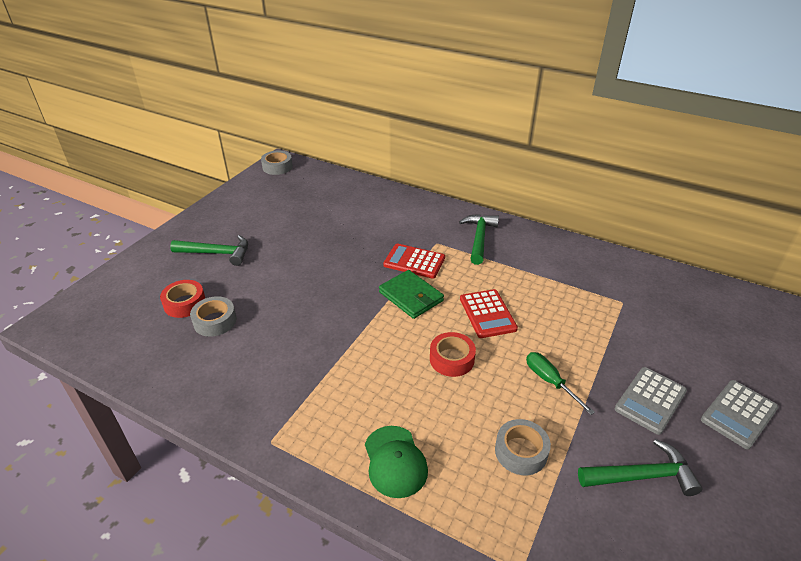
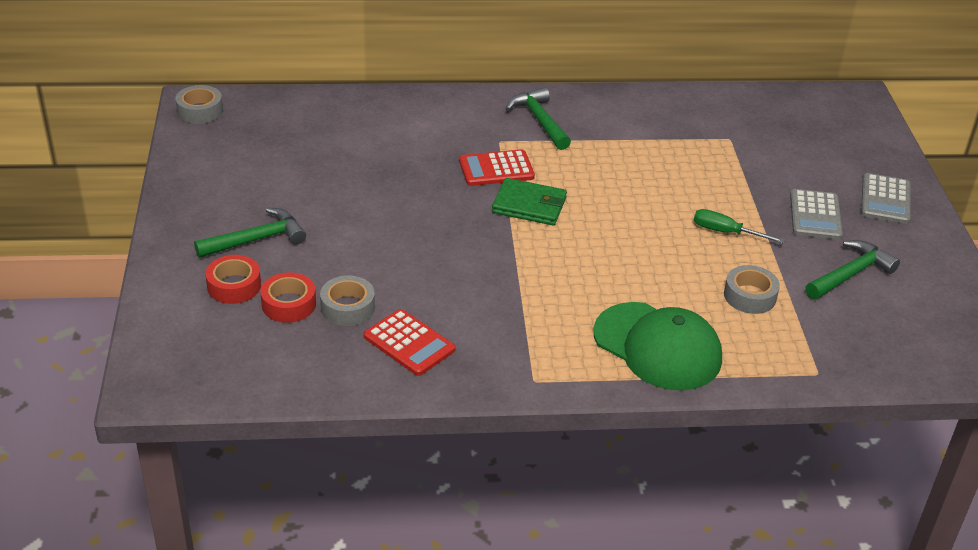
camera: 35 degrees left, 0 degrees up
(395, 461) = (657, 347): green cap -> green cap, size x1.61
(452, 359) = (625, 247): red tape -> red tape (234, 286)
(487, 314) = (619, 194): red calculator -> red calculator (409, 343)

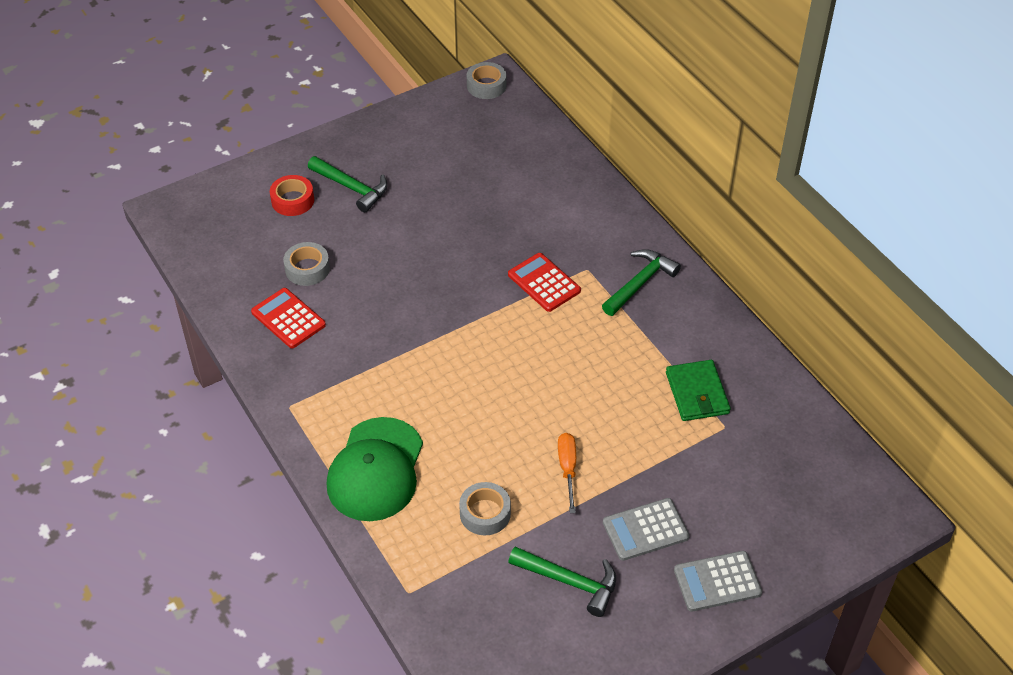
camera: 65 degrees right, 10 degrees up
(289, 304) = (291, 237): red tape -> none
(409, 343) = (288, 319): red calculator -> red calculator turned 120 degrees clockwise
(529, 205) = (508, 322): green wallet -> green wallet (697, 393)
(726, 232) = (567, 469): green screwdriver -> orange screwdriver

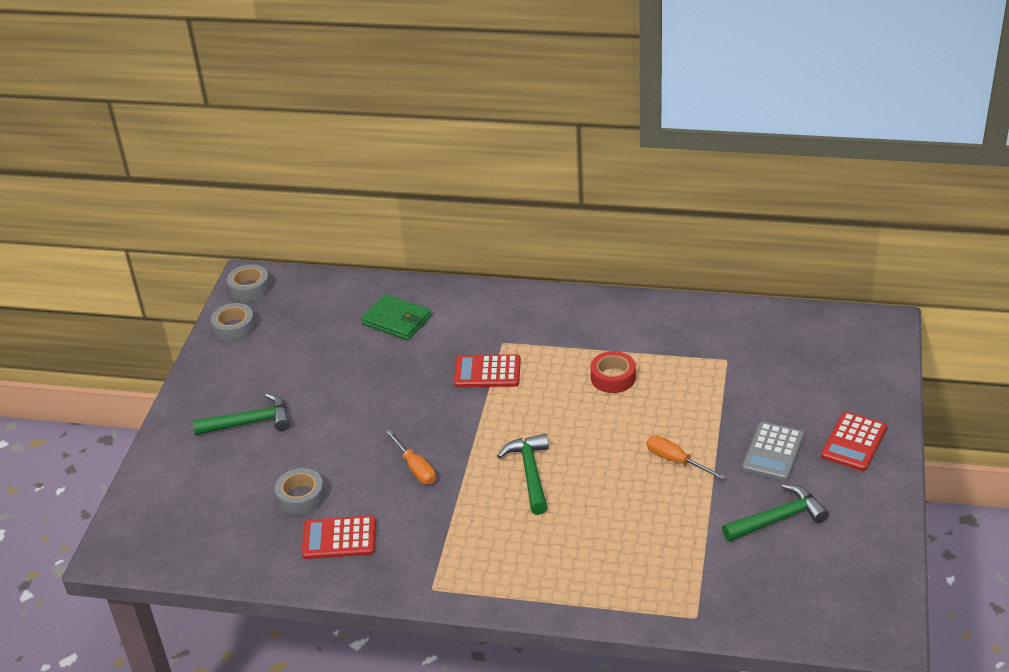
camera: 45 degrees left, 10 degrees down
(292, 200) = (215, 465): red tape -> red tape (613, 377)
(375, 470) = (557, 570): green cap -> none
(398, 312) = (415, 468): none -> orange screwdriver
(485, 513) = (668, 530): grey tape -> grey tape (234, 328)
(640, 283) = (549, 324): green hammer -> green hammer (530, 473)
(697, 393) = (682, 355): green wallet -> green wallet (396, 320)
(717, 581) = (854, 442): grey calculator -> red calculator

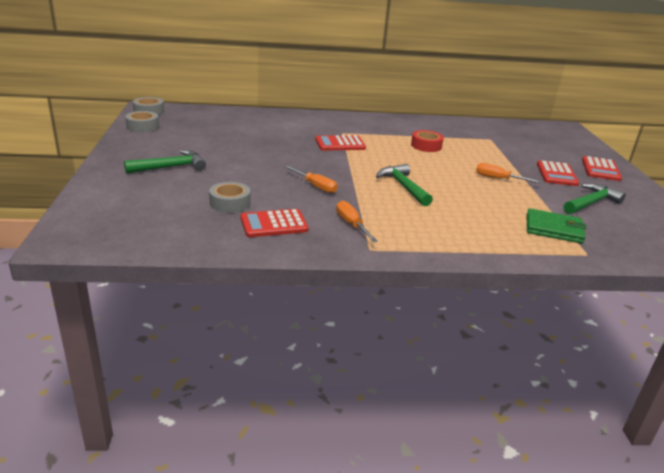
camera: 20 degrees left, 10 degrees down
(396, 320) = (263, 124): green wallet -> green wallet (554, 229)
(429, 544) = (351, 224): none -> orange screwdriver
(773, 452) = (556, 174): grey calculator -> red calculator

